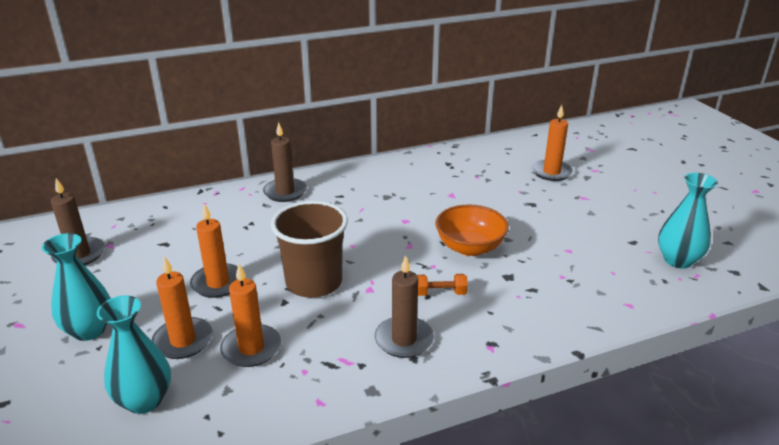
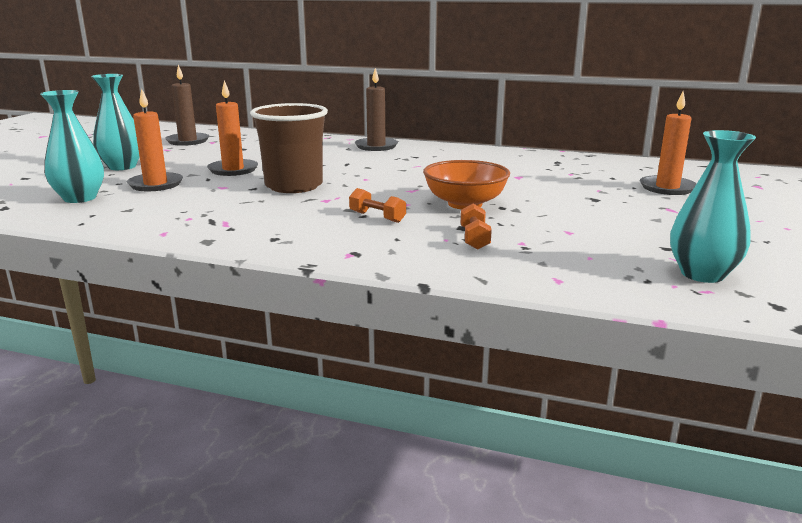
camera: 40 degrees right, 10 degrees down
(251, 348) = (183, 199): orange candle -> none
(404, 339) = (290, 228): brown candle -> none
(533, 286) = (474, 239): none -> orange dumbbell

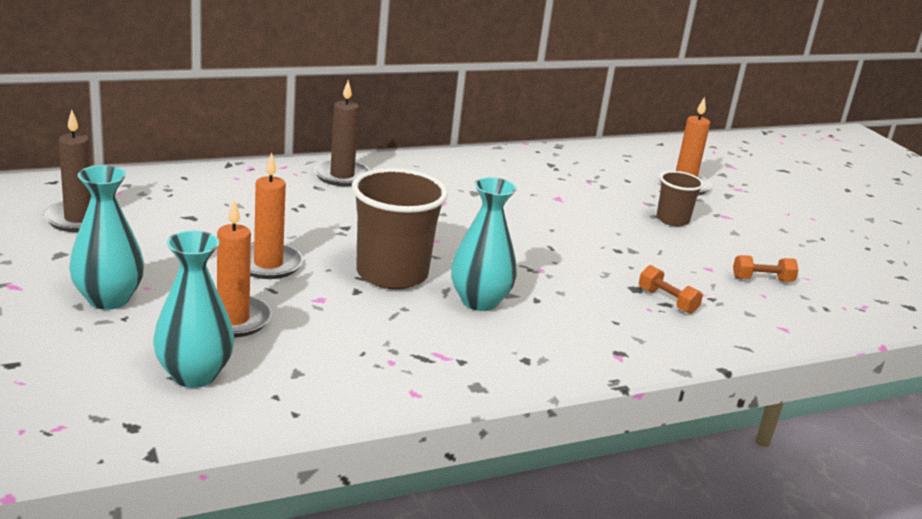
camera: 45 degrees left, 5 degrees up
(377, 217) = (552, 298): orange dumbbell -> orange dumbbell (762, 279)
(465, 204) = (586, 255): orange bowl -> none
(602, 202) = (672, 220): none -> brown cup
(702, 274) = (841, 289): turquoise vase -> turquoise vase (479, 301)

